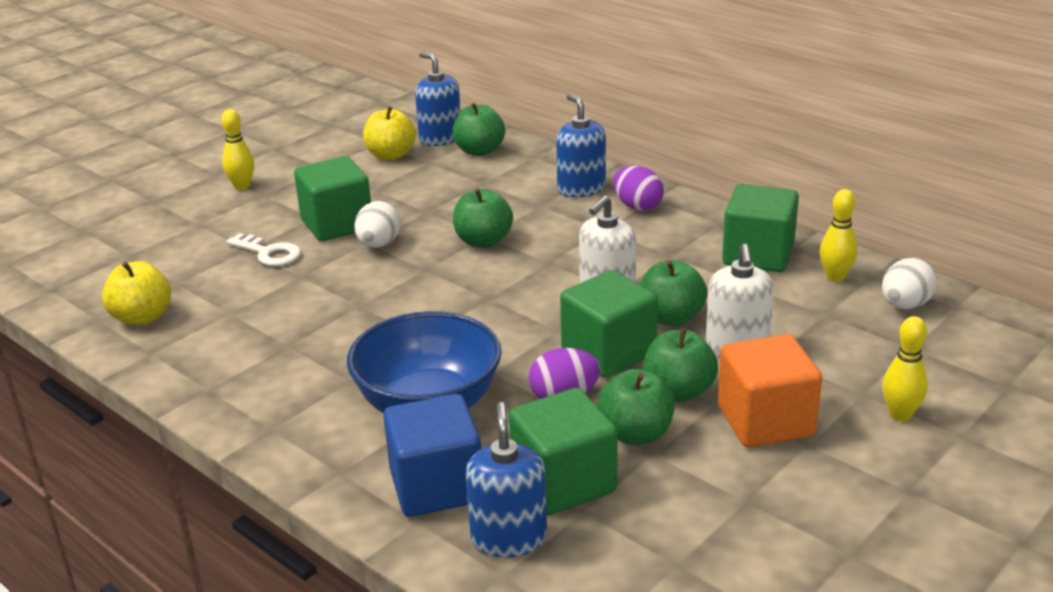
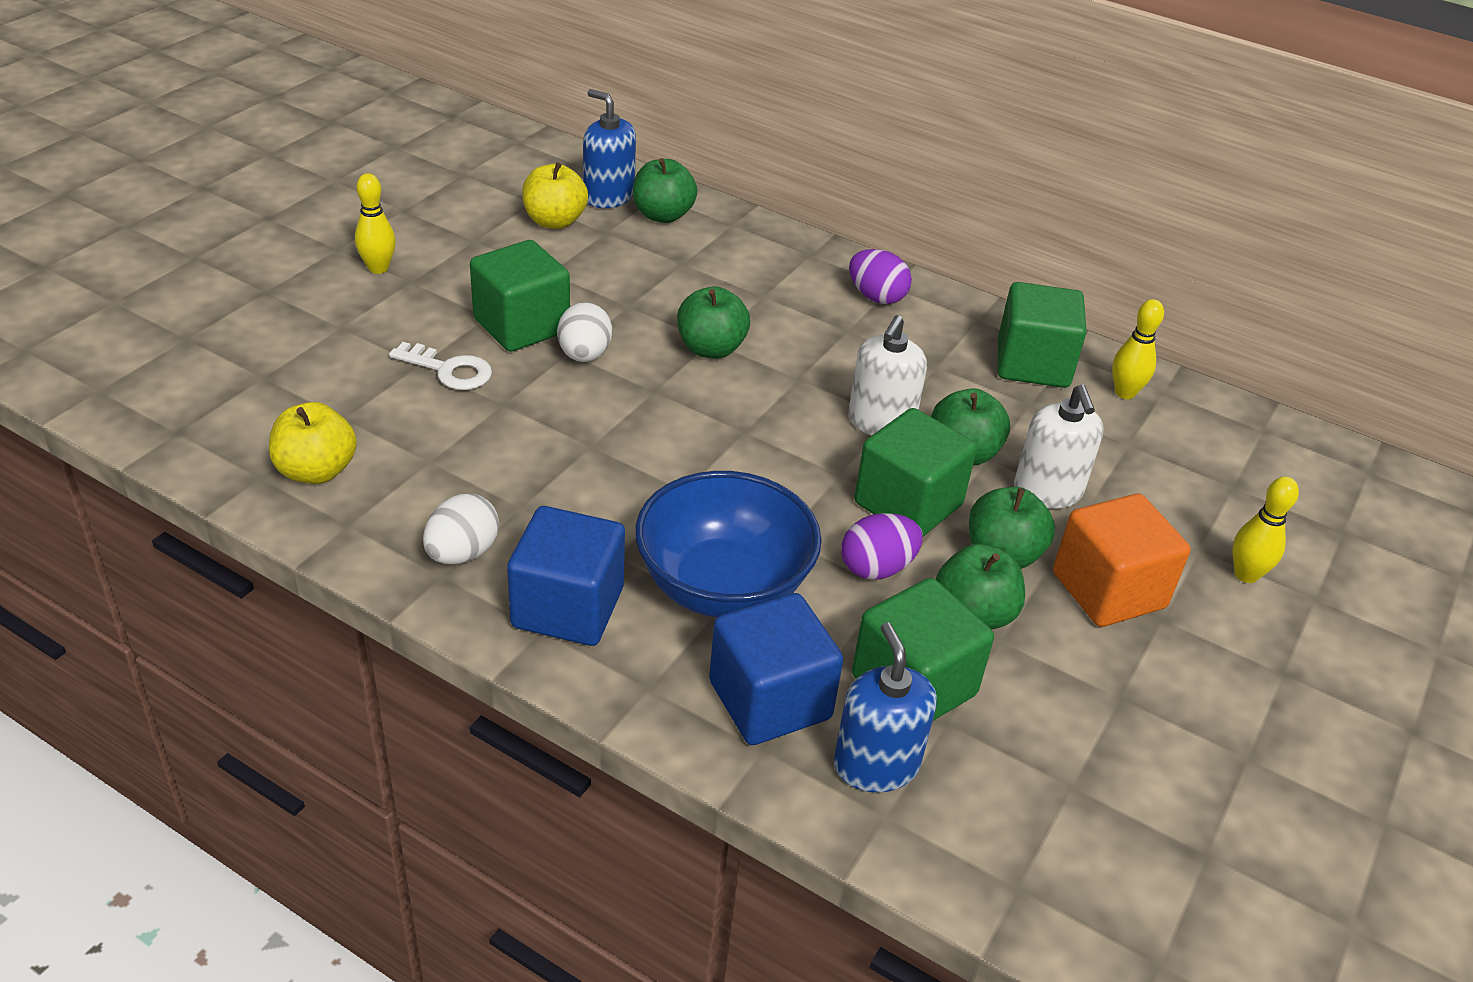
camera: 15 degrees left, 10 degrees up
(297, 414) = (568, 607): none -> blue cube
(581, 189) = (803, 271): blue soap dispenser -> none
(905, 305) = (1209, 429): white egg -> white egg (462, 553)

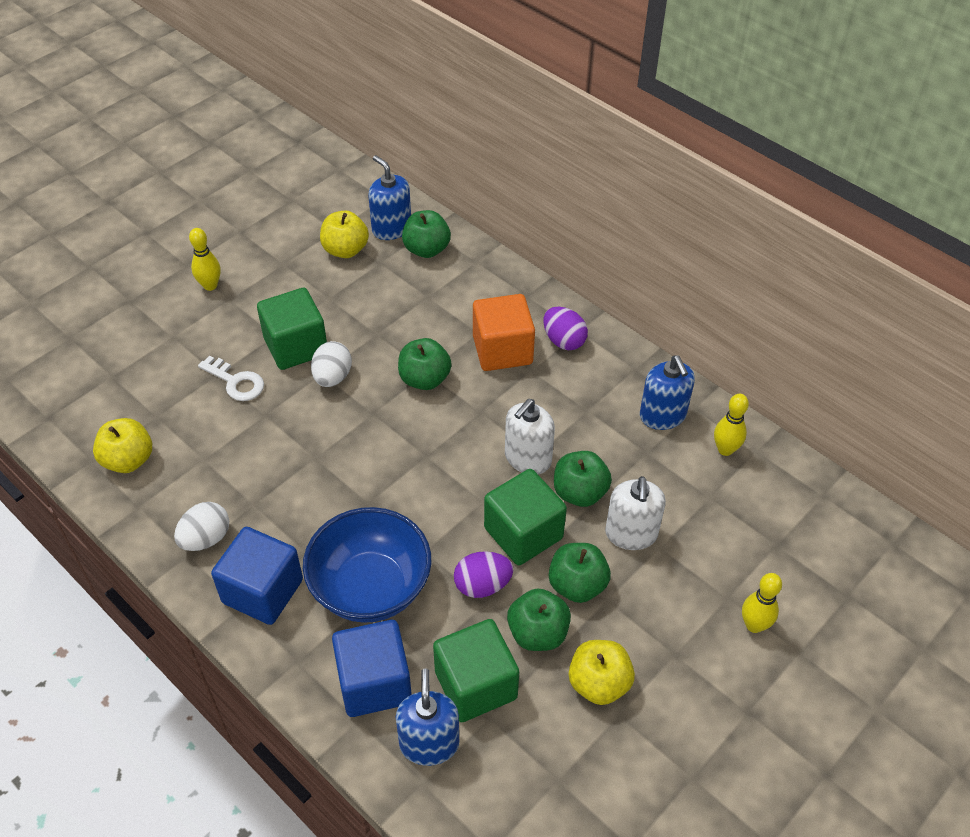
camera: 15 degrees right, 10 degrees up
(1032, 364) = (662, 415): green cube -> blue soap dispenser
(1078, 663) = (599, 683): none -> yellow apple
(1108, 590) = (644, 625): orange cube -> orange cube (502, 350)

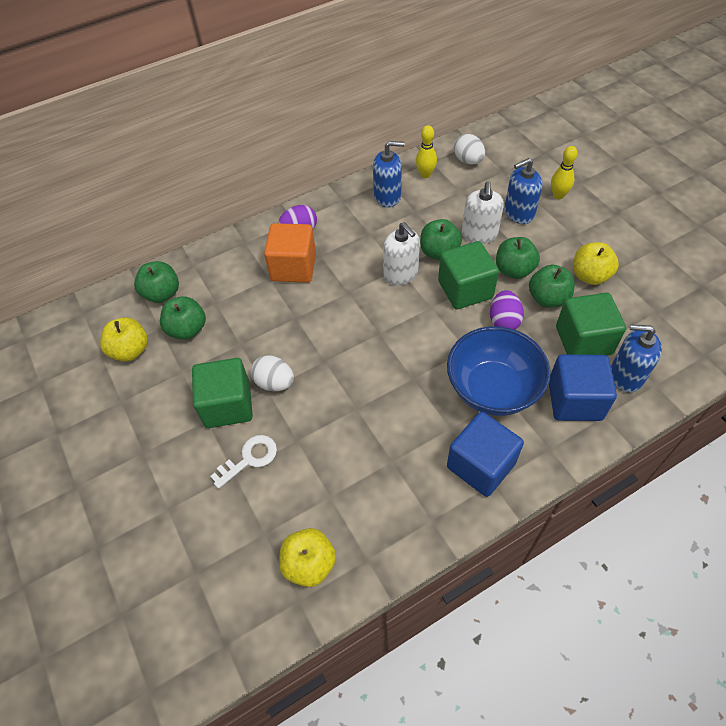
camera: 70 degrees left, 5 degrees up
(206, 538) = (418, 503): white egg -> white egg (468, 161)
(210, 285) = (116, 467): yellow bowling pin -> none
(391, 228) = (123, 313): blue soap dispenser -> blue soap dispenser (519, 213)
(424, 379) = (302, 320): green apple -> green apple (187, 329)
(631, 534) = (479, 234): white soap dispenser -> white soap dispenser turned 75 degrees clockwise

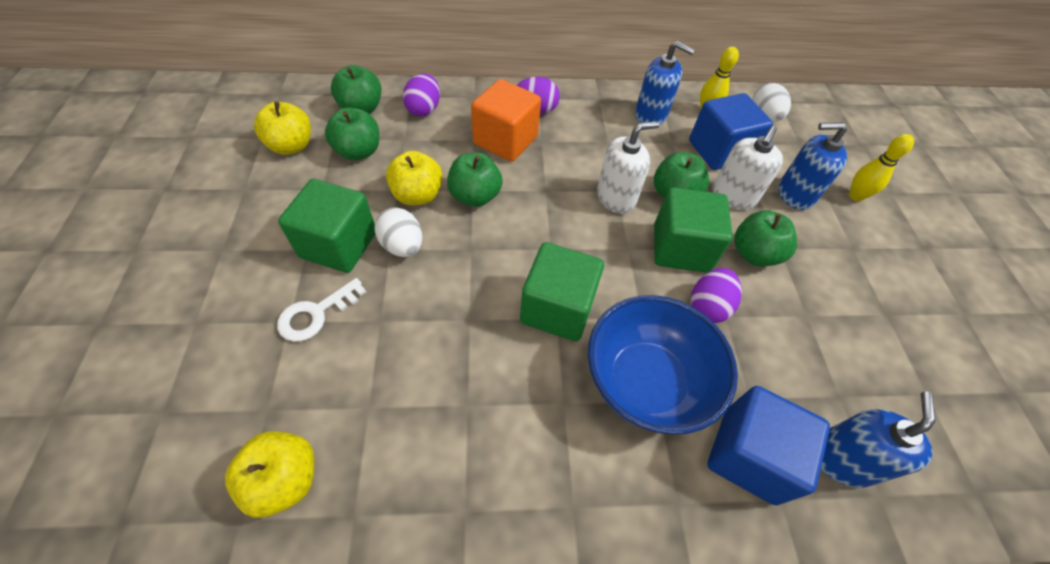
camera: 20 degrees right, 0 degrees up
(213, 271) = (424, 109): none -> purple egg
(249, 459) = (316, 314): white key -> white key turned 150 degrees clockwise
(401, 274) = (616, 197): white soap dispenser -> white soap dispenser turned 105 degrees counterclockwise
(481, 465) = (573, 473): blue cube -> blue cube (719, 151)
(548, 298) = (780, 306): green apple -> green apple (475, 196)
(583, 340) = (802, 381): green cube -> green cube (557, 308)
(590, 276) = (851, 305): yellow apple -> yellow apple (417, 195)
(626, 375) = (841, 459): blue soap dispenser -> blue soap dispenser turned 75 degrees clockwise

